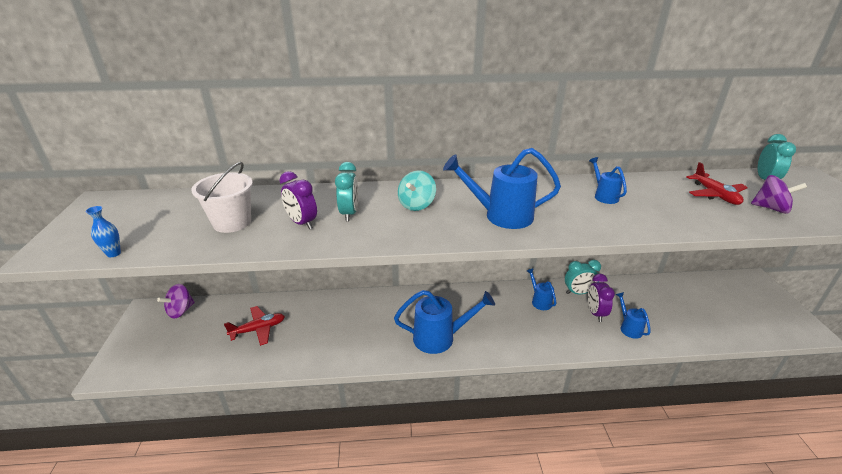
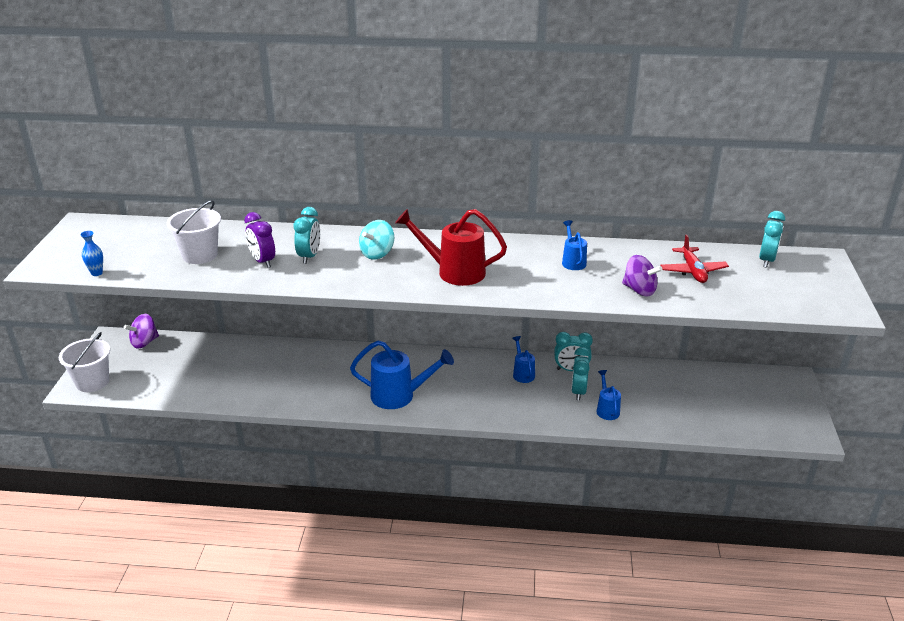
camera: 10 degrees right, 0 degrees up
(128, 362) = (92, 382): none -> white bucket
(258, 329) = (218, 368): red plane -> none
(501, 216) = (454, 272): blue watering can -> red watering can
(595, 313) = (578, 392): purple clock -> turquoise clock
(771, 208) = (738, 290): purple spinning top -> purple spinning top (639, 290)

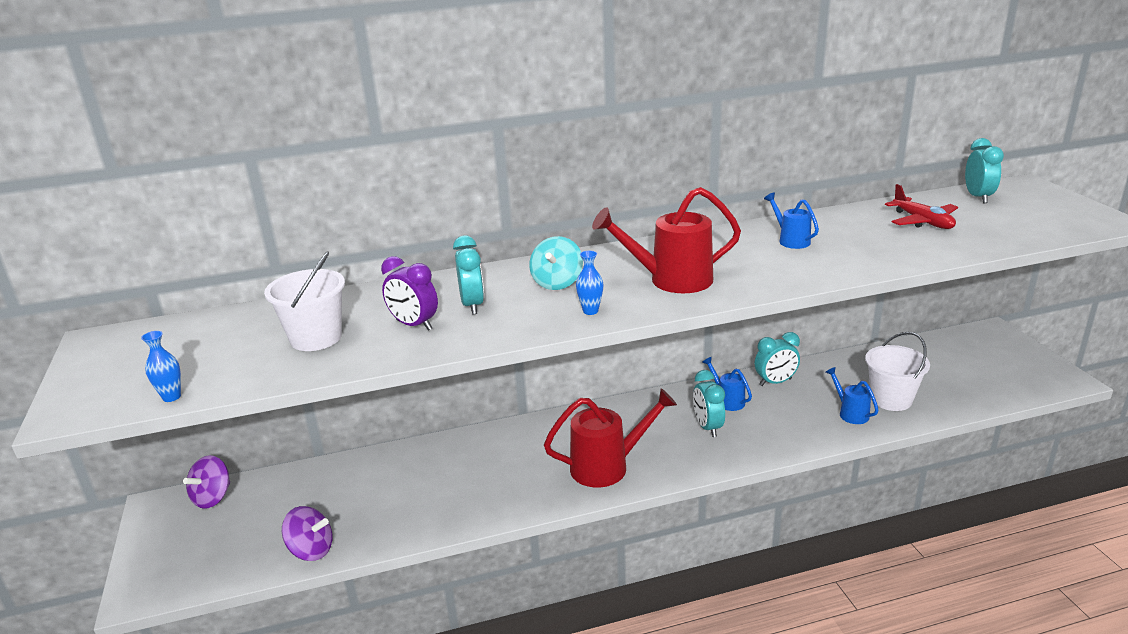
camera: 20 degrees left, 5 degrees down
(92, 382) = (163, 574): white bucket -> white bucket (891, 399)
(378, 281) = (590, 311): none -> blue vase
(399, 396) = (608, 466): blue watering can -> red watering can
(578, 392) = (804, 403): turquoise clock -> turquoise clock (708, 427)
(639, 290) = (894, 251): purple spinning top -> purple spinning top (311, 550)

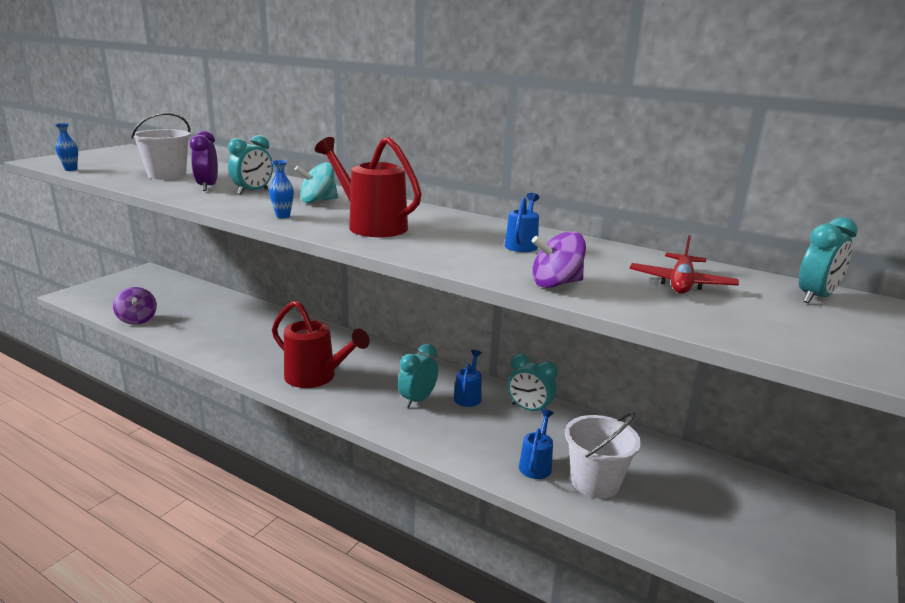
camera: 45 degrees right, 5 degrees down
(213, 497) = (164, 279): purple spinning top -> purple spinning top (556, 284)

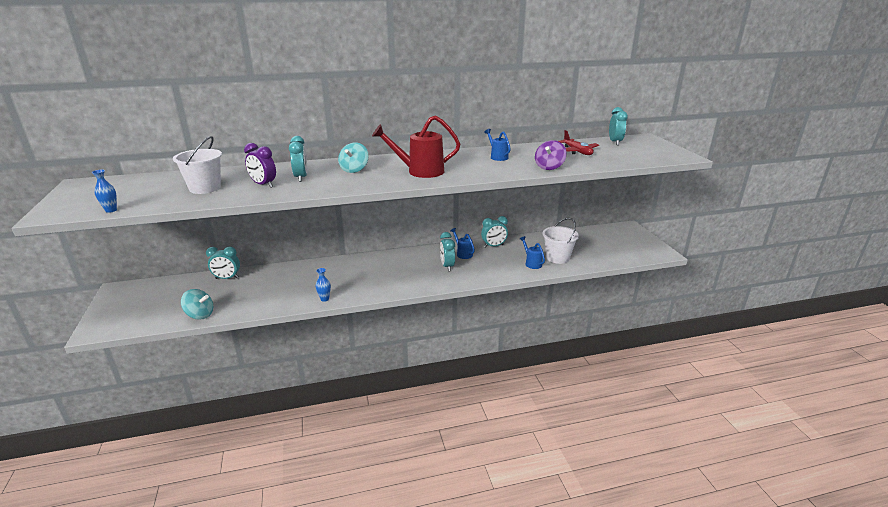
camera: 45 degrees left, 5 degrees up
(137, 320) = (200, 315): purple spinning top -> turquoise spinning top
(217, 299) = (227, 278): none -> turquoise clock
(283, 216) = (367, 183): blue vase -> blue vase (324, 299)
(316, 377) = (383, 282): red watering can -> none

